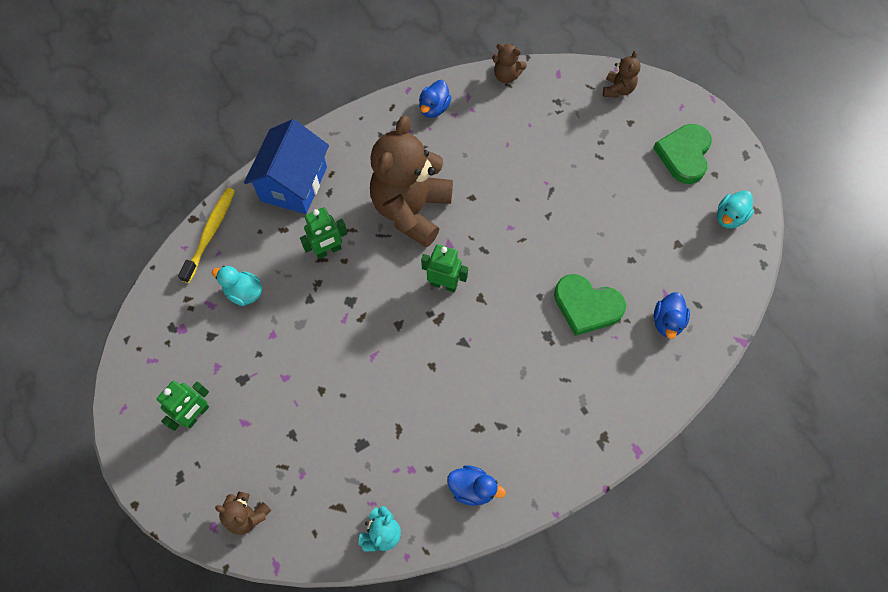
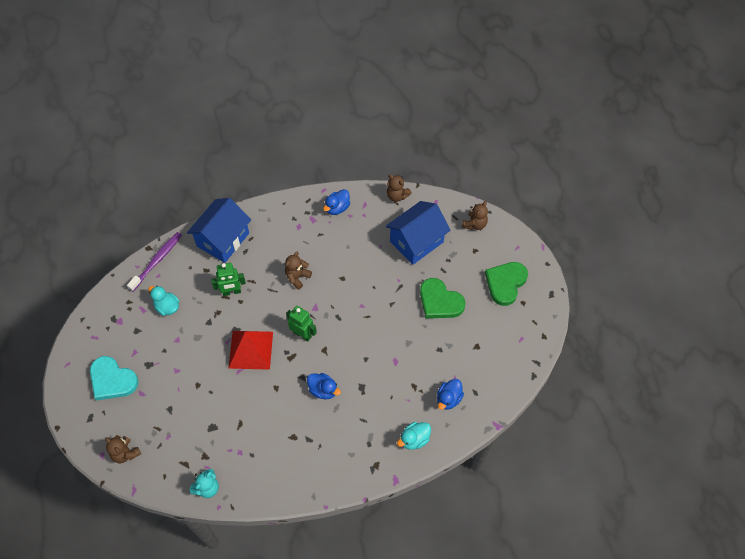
camera: 15 degrees right, 5 degrees down
(196, 415) = (112, 380): green robot -> turquoise heart
(210, 233) = (157, 261): yellow toothbrush -> purple toothbrush
(380, 322) = (251, 349): none -> red pyramid
(411, 210) = (297, 277): brown teddy bear -> brown teddy bear, size x0.44
(472, 488) = (276, 475): blue duck -> blue duck (323, 390)
(552, 128) = (416, 242): none -> blue house
(586, 306) = (396, 374): green heart -> green heart (440, 301)
(729, 217) = (521, 336): turquoise duck -> turquoise duck (414, 439)

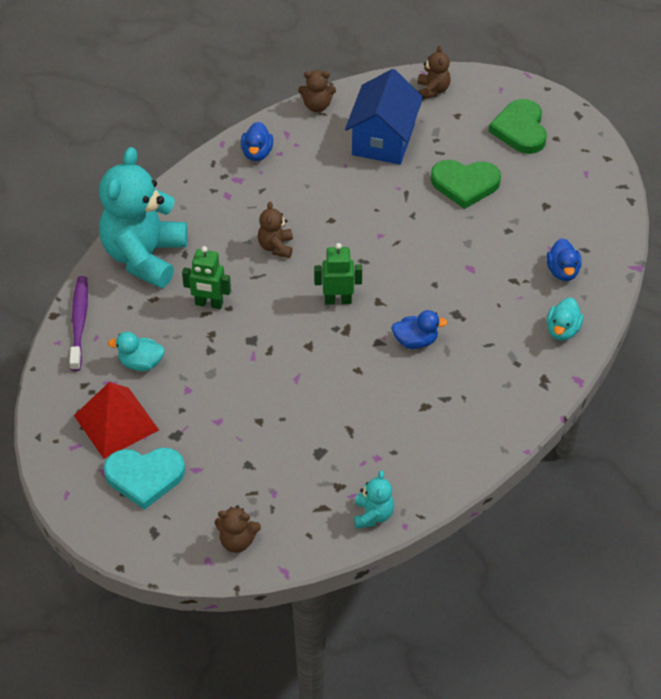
camera: 35 degrees left, 10 degrees down
(223, 239) = (144, 256): blue house -> turquoise teddy bear
(232, 292) = (209, 304): green robot -> green robot turned 60 degrees clockwise
(251, 349) = (290, 349): red pyramid -> red pyramid (116, 422)

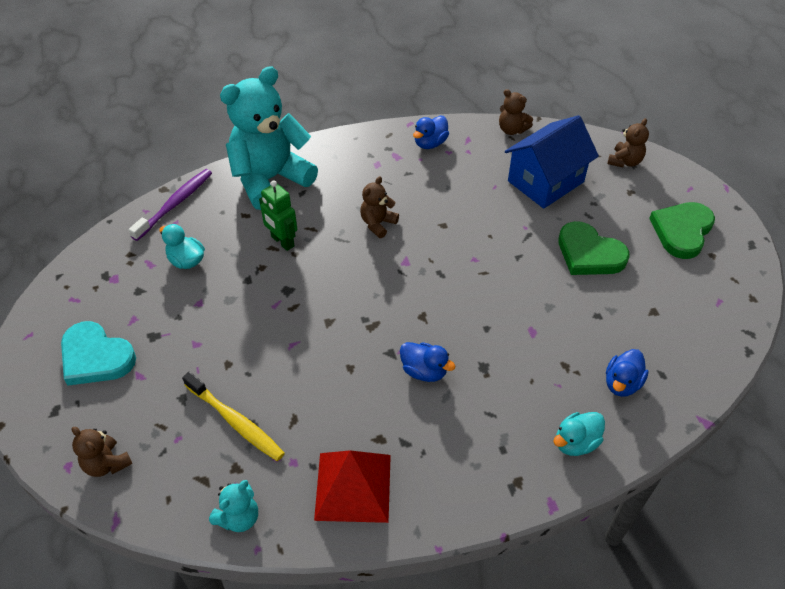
camera: 35 degrees right, 0 degrees up
(116, 422) = (121, 298): red pyramid -> red pyramid (353, 486)
(307, 456) = (235, 421): none -> yellow toothbrush
(338, 300) = (388, 295): green robot -> none

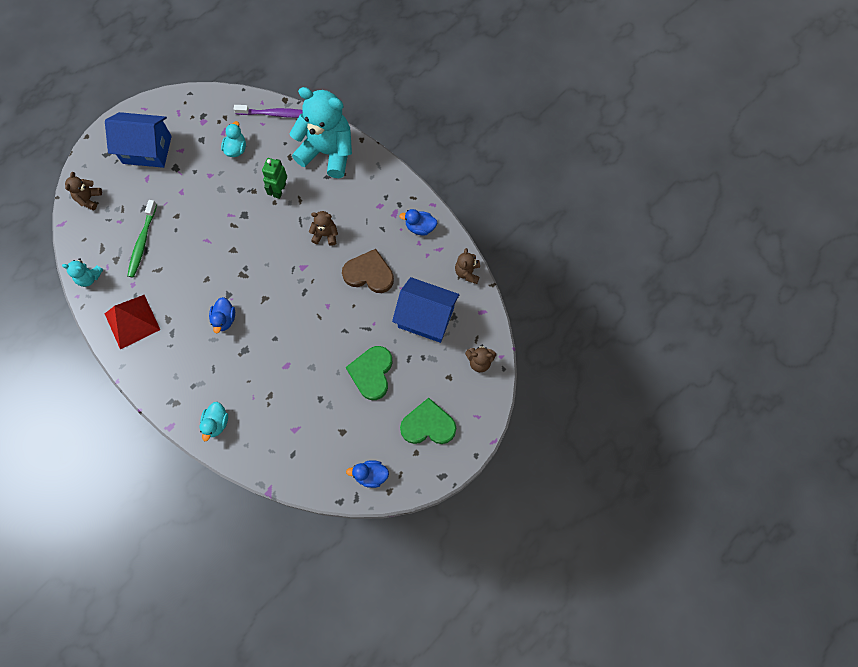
camera: 60 degrees right, 20 degrees up
(96, 357) = (147, 150): turquoise heart -> blue house
(235, 421) = (142, 242): yellow toothbrush -> green toothbrush
(458, 206) = (369, 273): none -> brown heart
(575, 442) = (216, 423): turquoise duck -> turquoise duck turned 105 degrees counterclockwise
(622, 383) = (273, 433): blue duck -> blue duck (370, 475)

